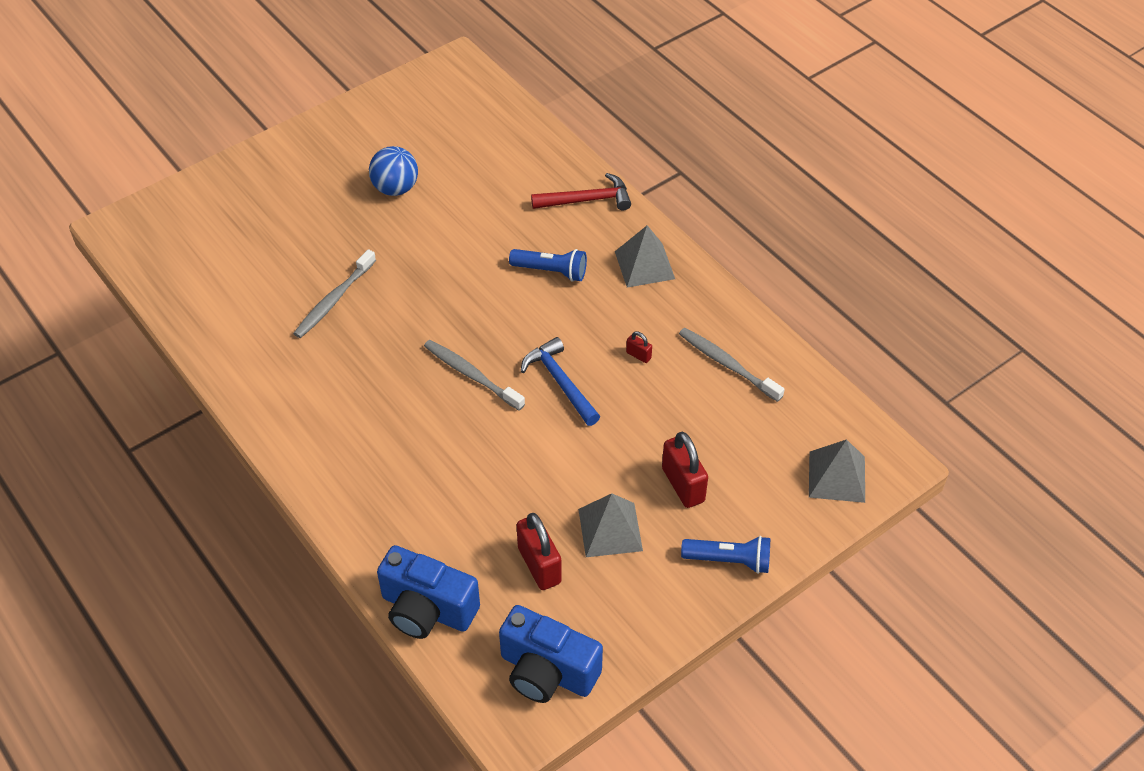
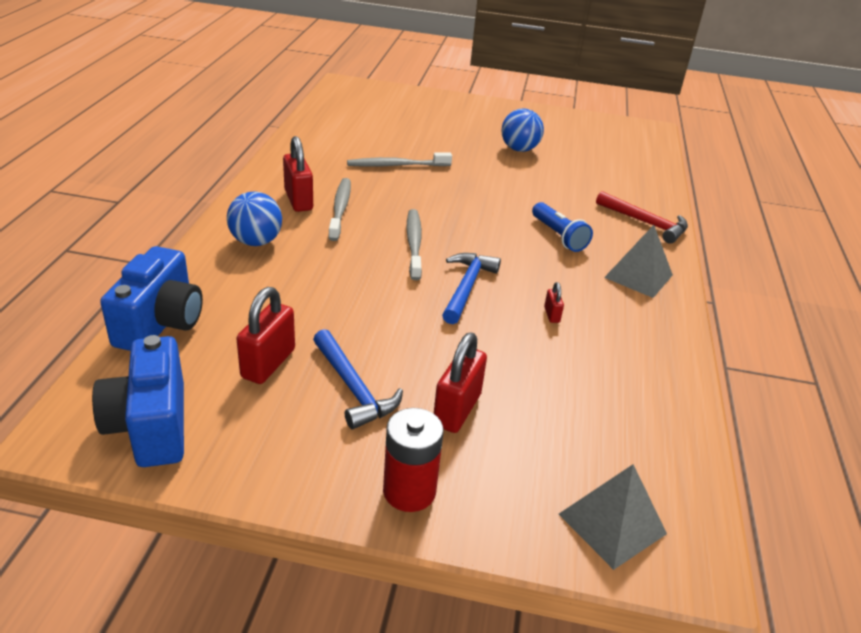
camera: 45 degrees right, 15 degrees down
(325, 412) = (298, 200): none -> red padlock
(365, 482) = (256, 242): none -> blue ball
(427, 609) = (160, 323): blue camera -> blue camera turned 150 degrees counterclockwise
(610, 529) = (353, 387): grey pyramid -> blue hammer
(728, 365) = (621, 371): grey toothbrush -> grey toothbrush (340, 209)
(729, 560) = (409, 491): blue flashlight -> red battery

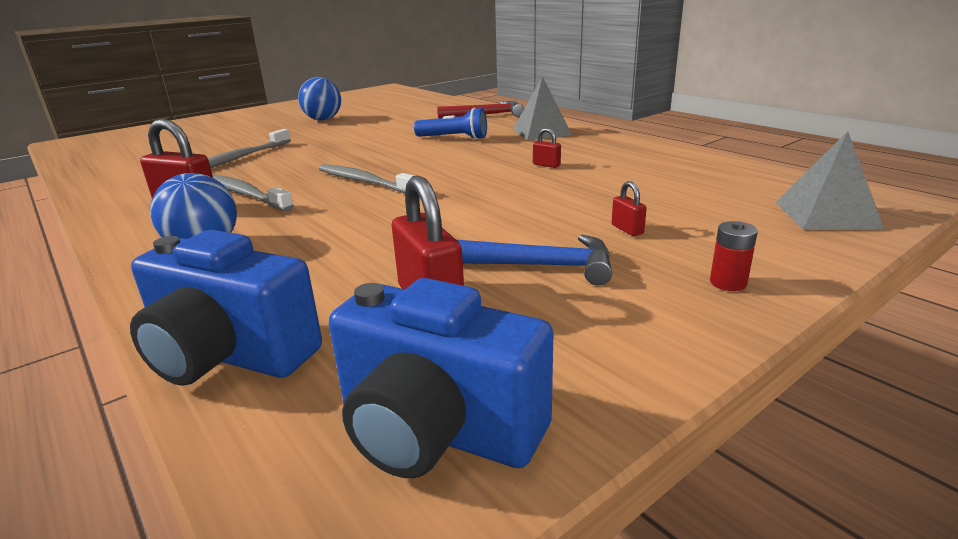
camera: 45 degrees left, 10 degrees down
(160, 323) = (230, 355): blue camera -> blue camera turned 150 degrees clockwise
(409, 491) = (728, 283): red battery -> red battery, size x0.55
(457, 410) = (627, 229): red padlock -> red padlock, size x0.48
(466, 287) = (463, 181): blue hammer -> none

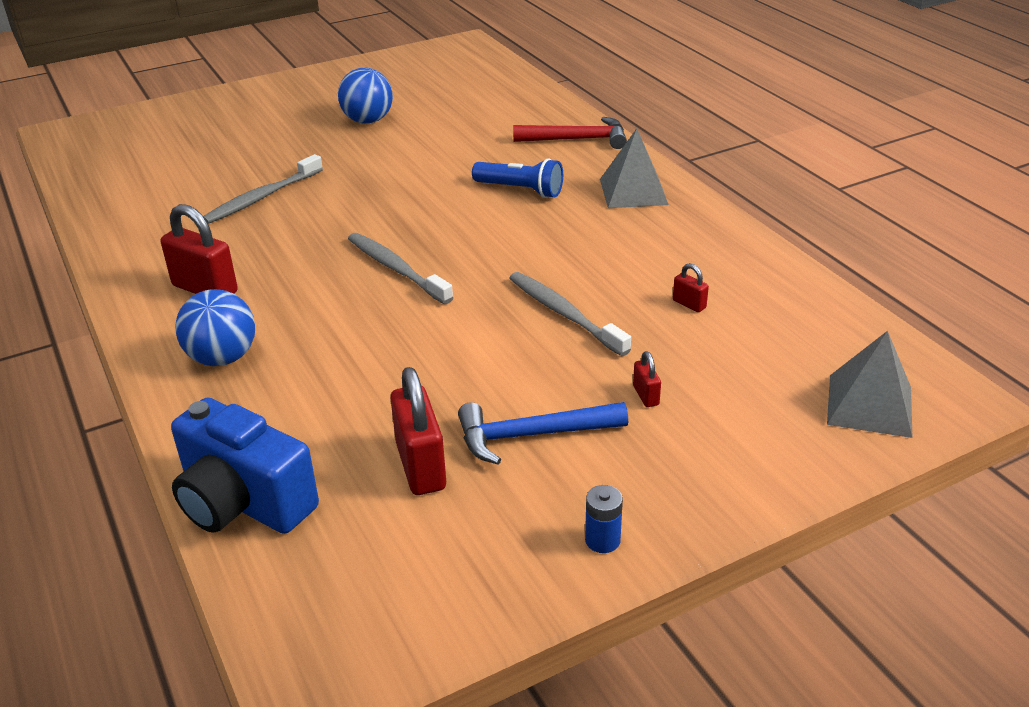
camera: 10 degrees right, 10 degrees up
(247, 195) = (267, 274): grey toothbrush -> grey toothbrush (565, 314)
(437, 430) = (391, 601): blue camera -> none
(536, 266) = (532, 435): blue hammer -> blue hammer turned 150 degrees clockwise
(546, 165) = (610, 266): red padlock -> red padlock (689, 304)
(659, 336) = (602, 540): none -> blue battery
(728, 283) = (701, 487): red battery -> none

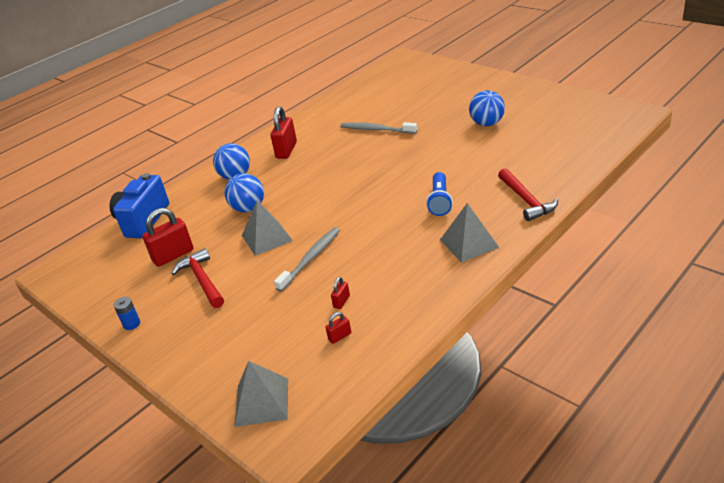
camera: 75 degrees right, 0 degrees up
(354, 356) = (248, 208): none -> blue ball
(396, 269) = (329, 192): grey toothbrush -> none
(468, 348) = (266, 238): none -> grey pyramid
(532, 435) = (202, 280): blue hammer -> red hammer
(646, 395) = (245, 308): red padlock -> red padlock (340, 336)

